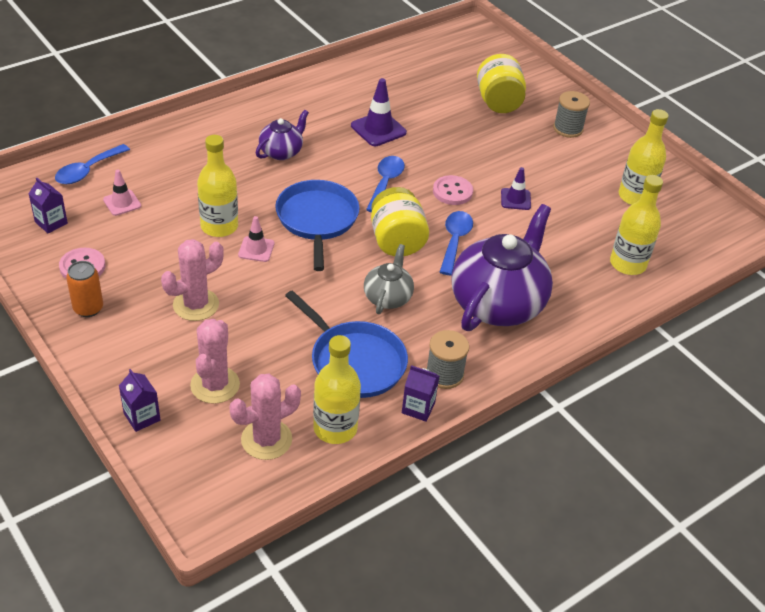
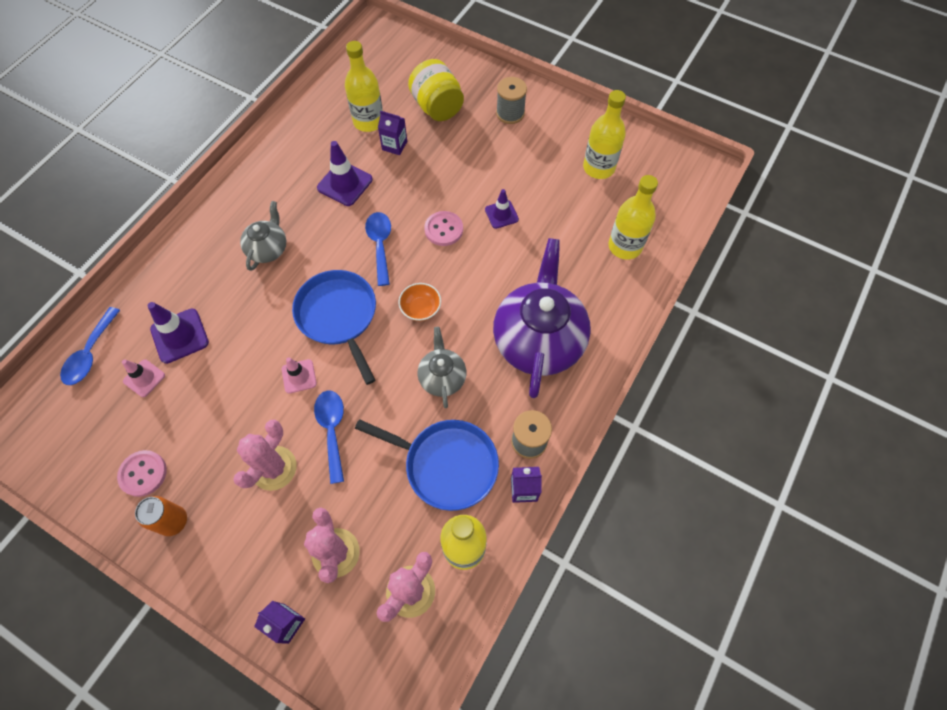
camera: 20 degrees left, 20 degrees up
(51, 223) = (85, 434): purple carton -> purple carton (394, 145)
(169, 185) = (180, 336): none -> purple traffic cone
(219, 226) = (252, 365): yellow bottle -> yellow bottle (368, 121)
(281, 152) = (268, 249): purple teapot -> grey teapot
(396, 241) = (421, 309): yellow jar -> orange bowl
(455, 241) = (471, 286): blue spoon -> blue spoon (332, 430)

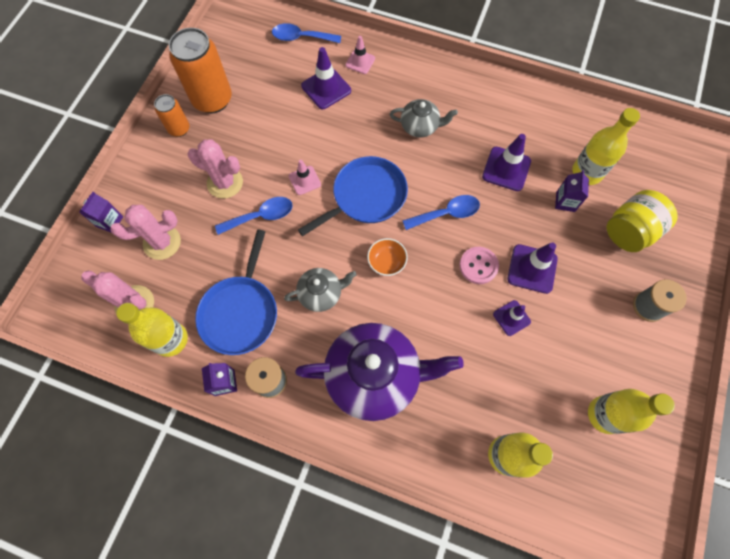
camera: 80 degrees right, 5 degrees up
(143, 474) = (212, 99): pink button -> orange can
(144, 378) = (287, 77): pink traffic cone -> pink traffic cone (360, 62)
(456, 187) = (532, 269): none -> purple traffic cone

